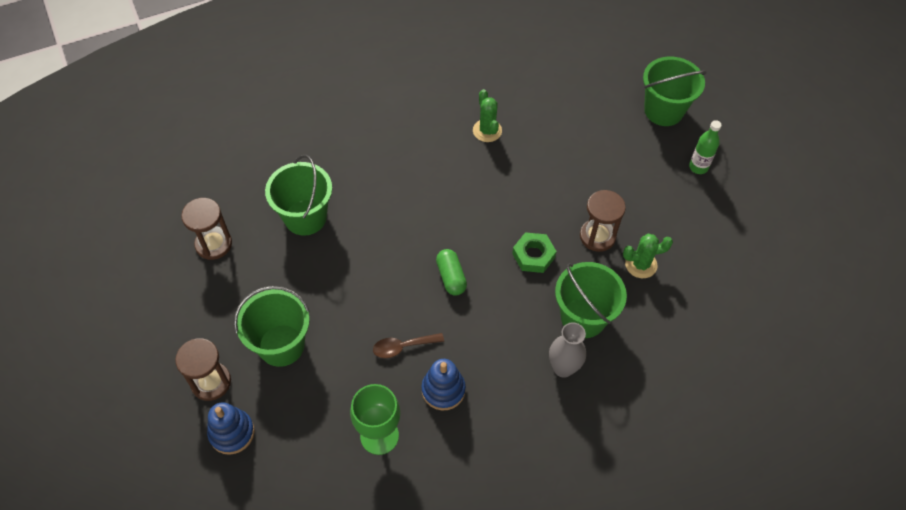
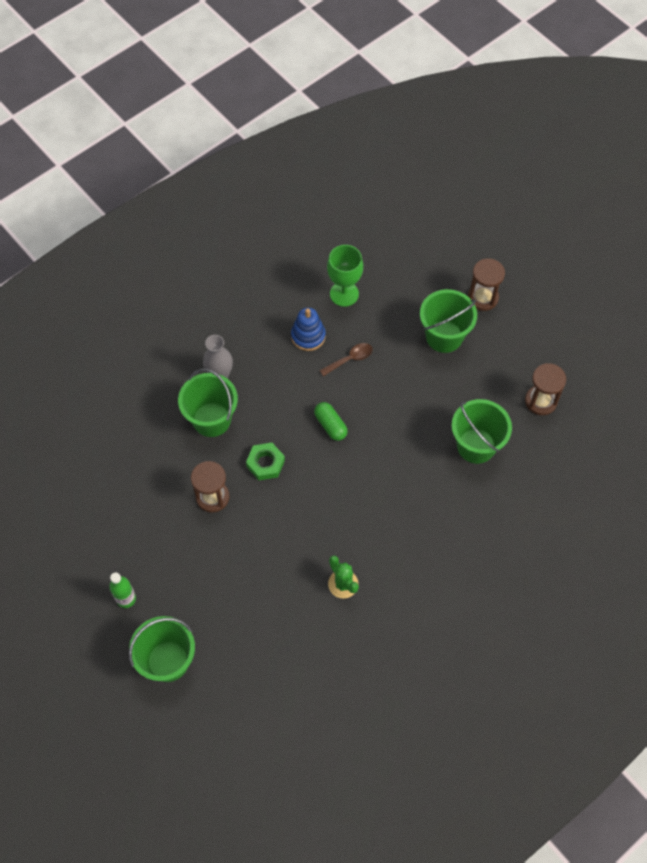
camera: 165 degrees right, 5 degrees up
(232, 433) = (449, 270): blue stacking toy -> none
(641, 264) = (169, 480): green cactus -> none

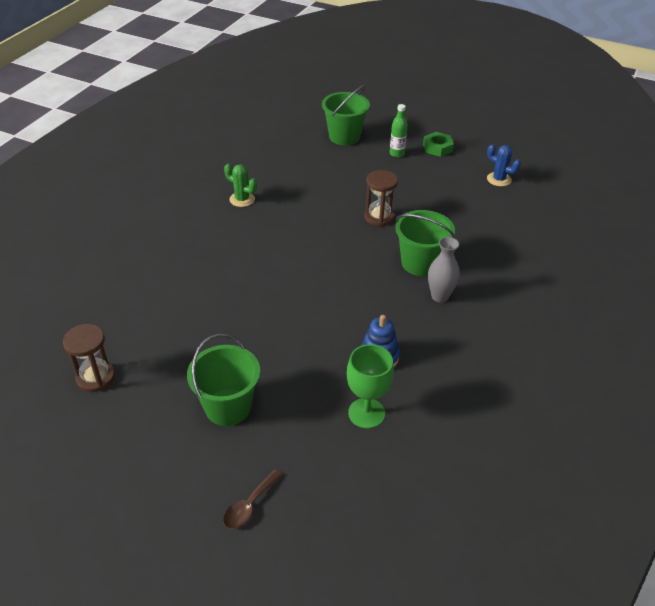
camera: 155 degrees right, 20 degrees down
(46, 505) = (499, 179): none -> blue cactus
(265, 463) = (351, 248): green nut -> green nut (437, 148)
(330, 425) = (310, 291): green capsule -> none
(350, 359) = (322, 350): brown spoon -> brown spoon (249, 505)
(476, 446) = (158, 317): green bucket -> none
(483, 298) = (195, 469): brown hourglass -> none

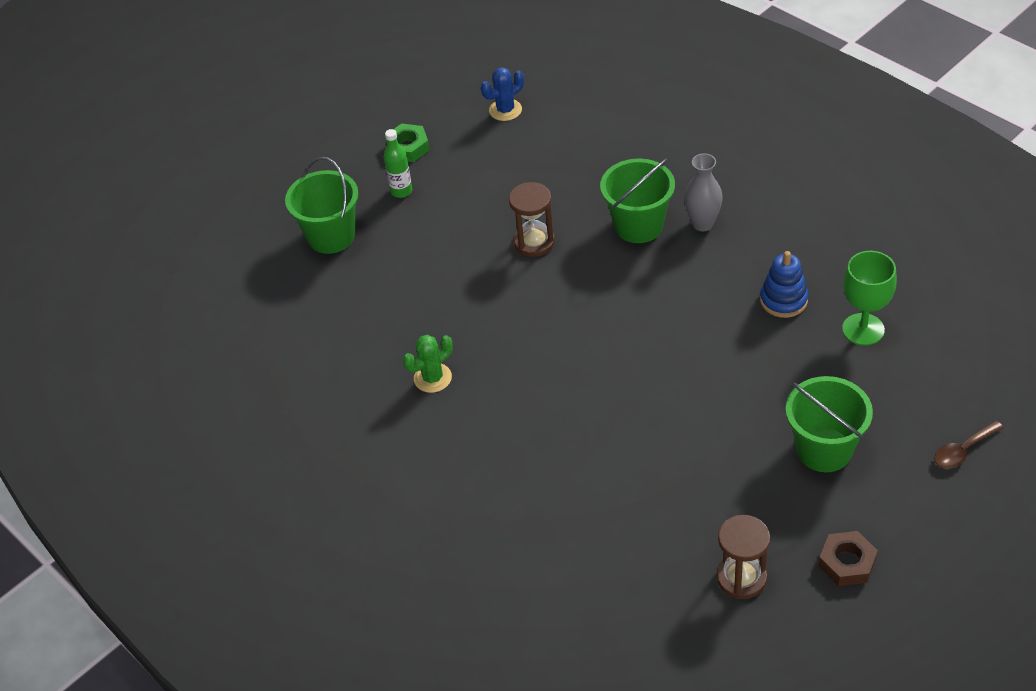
camera: 65 degrees left, 5 degrees up
(116, 439) = (847, 562): none -> brown nut
(249, 505) = (963, 450): brown spoon -> brown spoon turned 90 degrees clockwise

